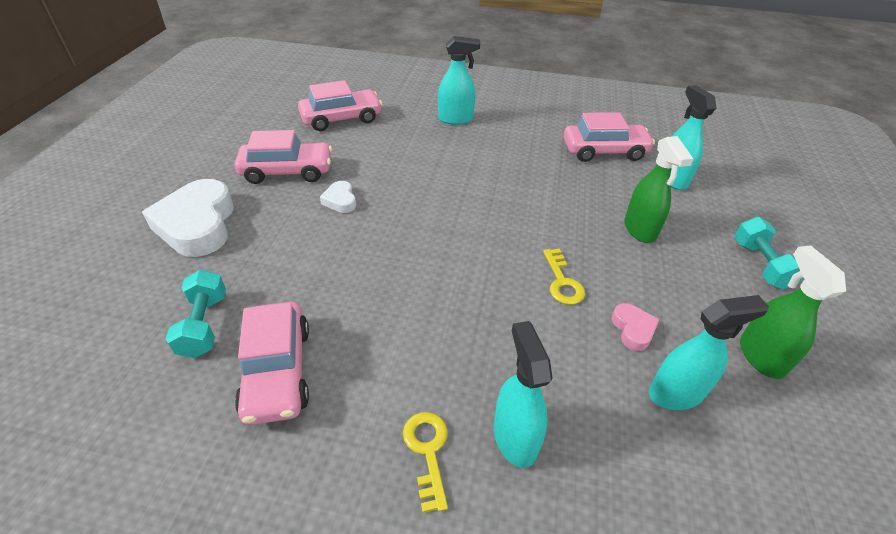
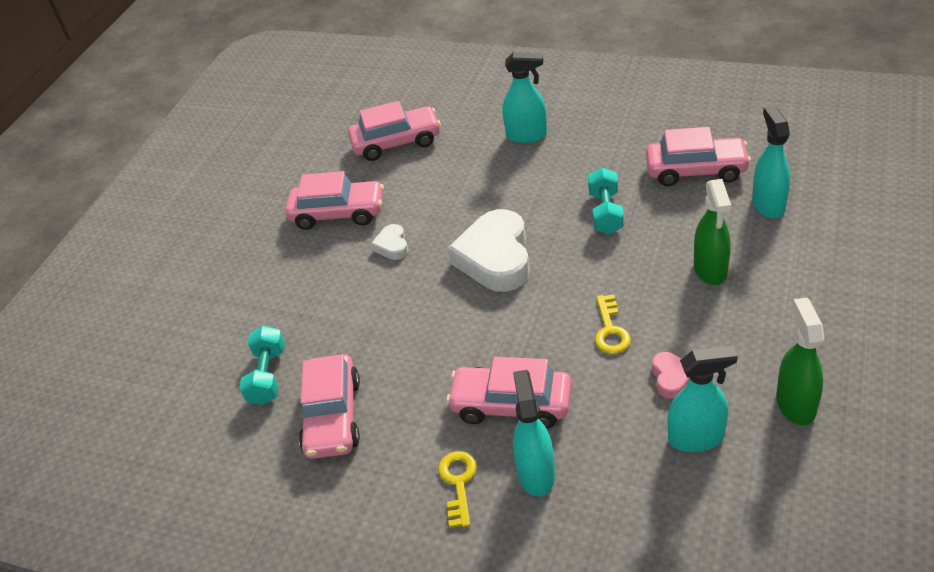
camera: 15 degrees right, 0 degrees up
(197, 225) = (253, 277): white heart -> white heart (495, 258)
(476, 357) = (511, 404): none -> pink car
(761, 264) = (835, 307): turquoise dumbbell -> turquoise dumbbell (605, 213)

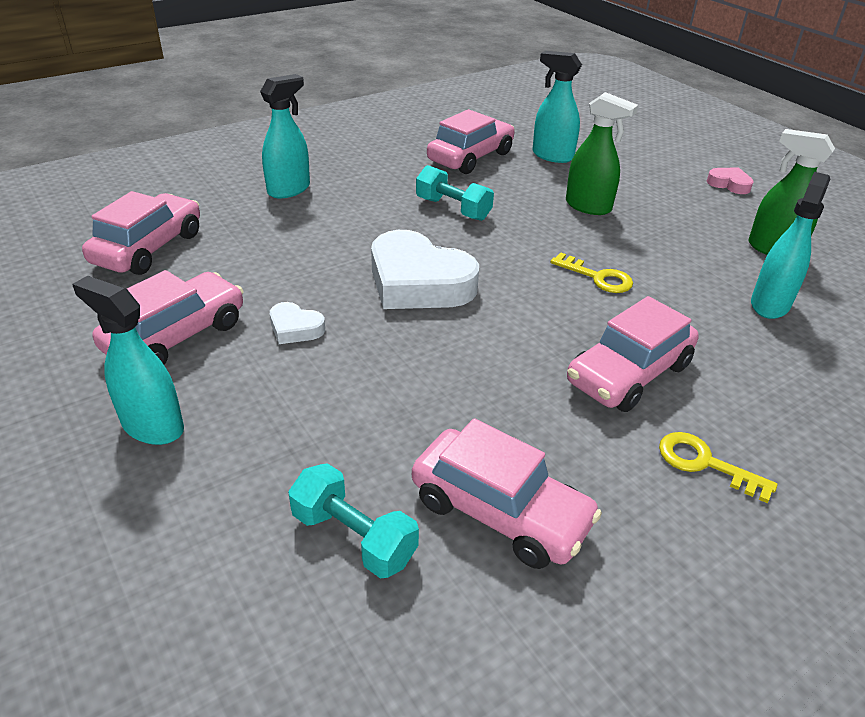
camera: 60 degrees left, 5 degrees down
(536, 473) = (736, 406): turquoise spray bottle -> turquoise spray bottle (152, 426)
(671, 378) = (689, 280): pink heart -> pink heart (729, 184)

